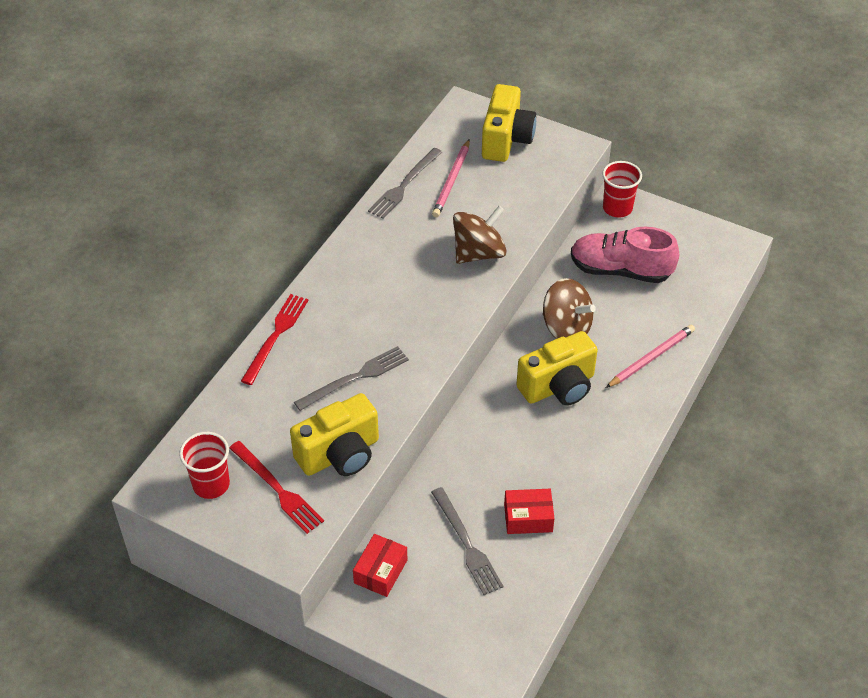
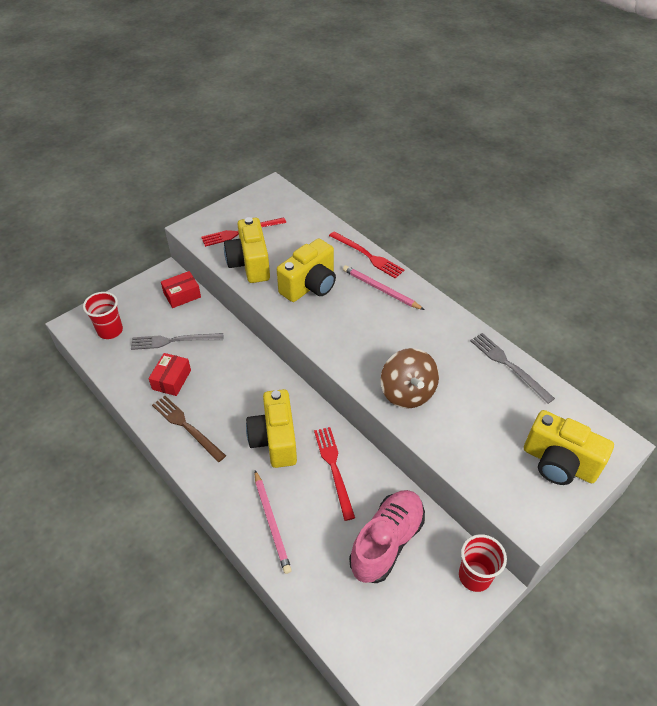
camera: 110 degrees right, 0 degrees up
(211, 484) = (261, 207): red cup -> red cup (110, 330)
(355, 378) = (310, 286): grey fork -> yellow camera
(380, 571) = (182, 295): red box -> red box turned 75 degrees counterclockwise
(452, 181) = (506, 401): pink pencil -> pink pencil (380, 289)
(566, 328) = (334, 468): brown spinning top -> red fork
(584, 473) = (186, 427): none -> brown fork

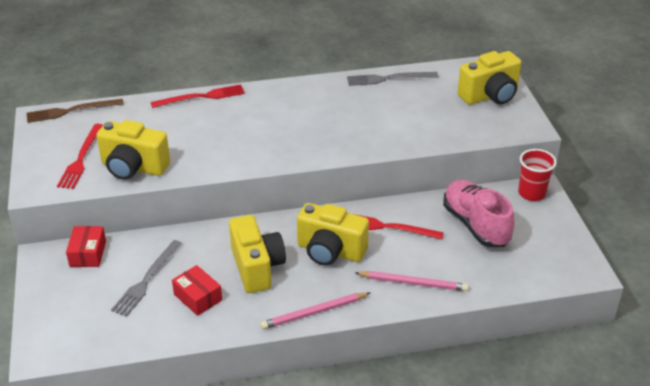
camera: 60 degrees left, 10 degrees down
(110, 330) = (81, 325): red cup -> none
(186, 427) = (266, 305): brown fork -> brown fork (71, 111)
(310, 286) = (203, 142): yellow camera -> yellow camera (257, 267)
(380, 289) = (249, 106): pink pencil -> pink pencil (314, 312)
(407, 392) = (372, 135): brown spinning top -> none

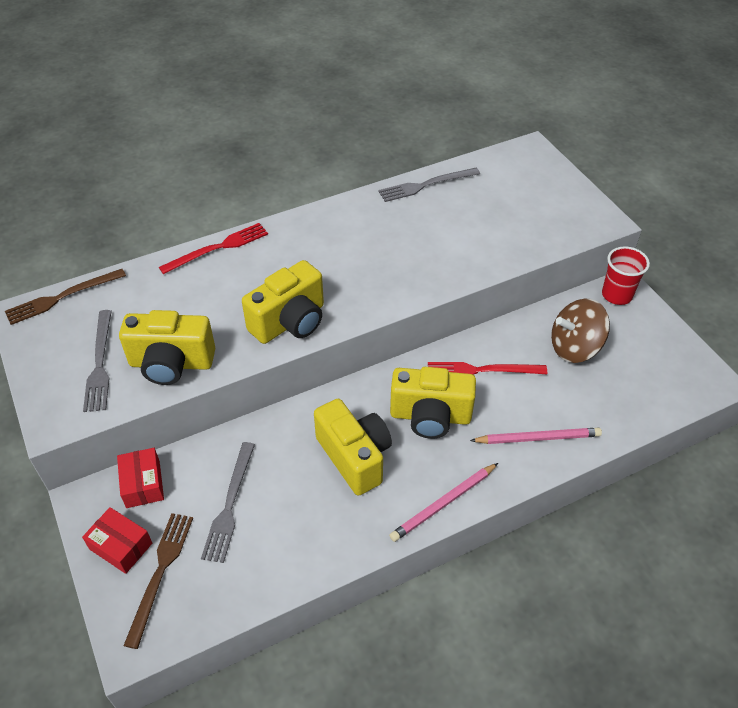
camera: 15 degrees left, 10 degrees up
(77, 313) = (160, 572): none -> brown fork
(81, 158) = (100, 363): red fork -> grey fork
(198, 297) = (300, 515): red box -> red box (121, 546)
(475, 225) = (574, 347): pink shoe -> brown spinning top
(490, 95) = (545, 188): yellow camera -> yellow camera (290, 322)

